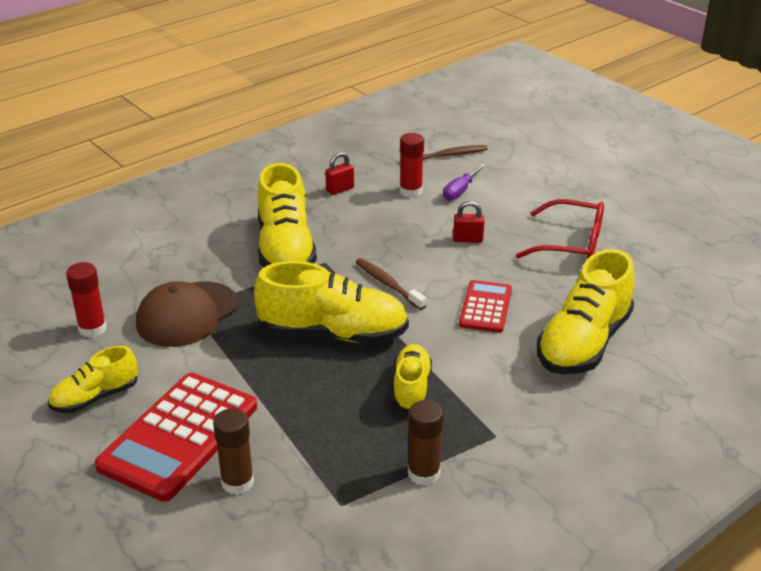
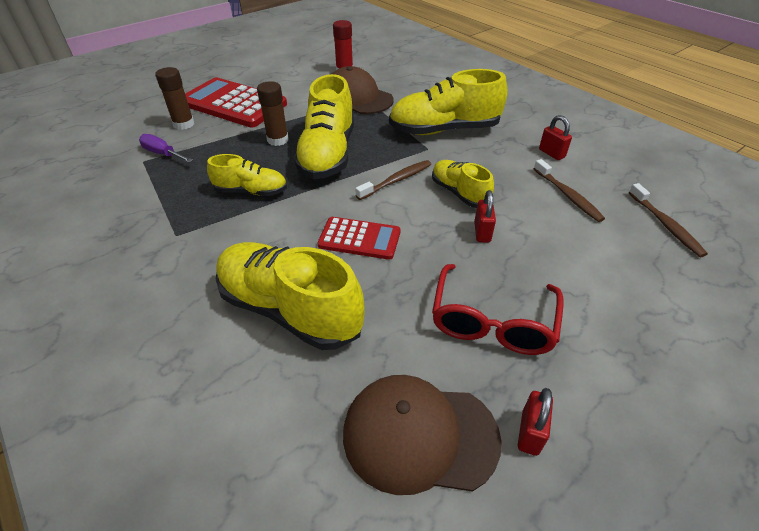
camera: 90 degrees right, 10 degrees up
(95, 397) = (278, 78): yellow shoe -> yellow shoe (459, 193)
(411, 191) = (567, 195): red glue stick -> brown toothbrush
(423, 473) = (152, 195): brown glue stick -> brown glue stick (278, 140)
(460, 191) = (584, 231): purple screwdriver -> purple screwdriver (162, 154)
(658, 239) = (530, 432): none -> red padlock
(675, 280) = (419, 435): none -> brown cap

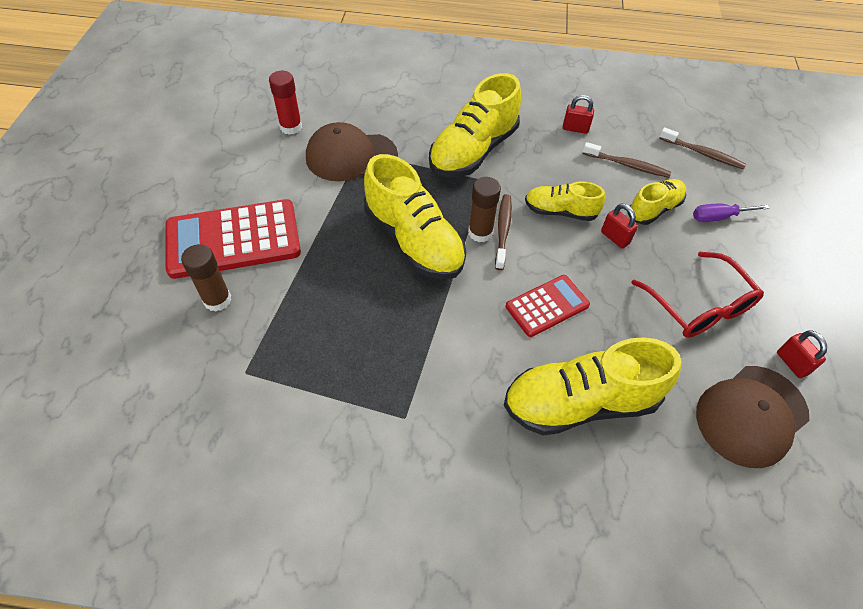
camera: 45 degrees left, 10 degrees up
(162, 154) = (253, 349): purple screwdriver -> purple screwdriver (718, 217)
(251, 191) = (404, 326): yellow shoe -> yellow shoe (654, 209)
(278, 140) = (346, 255): brown glue stick -> brown glue stick (480, 233)

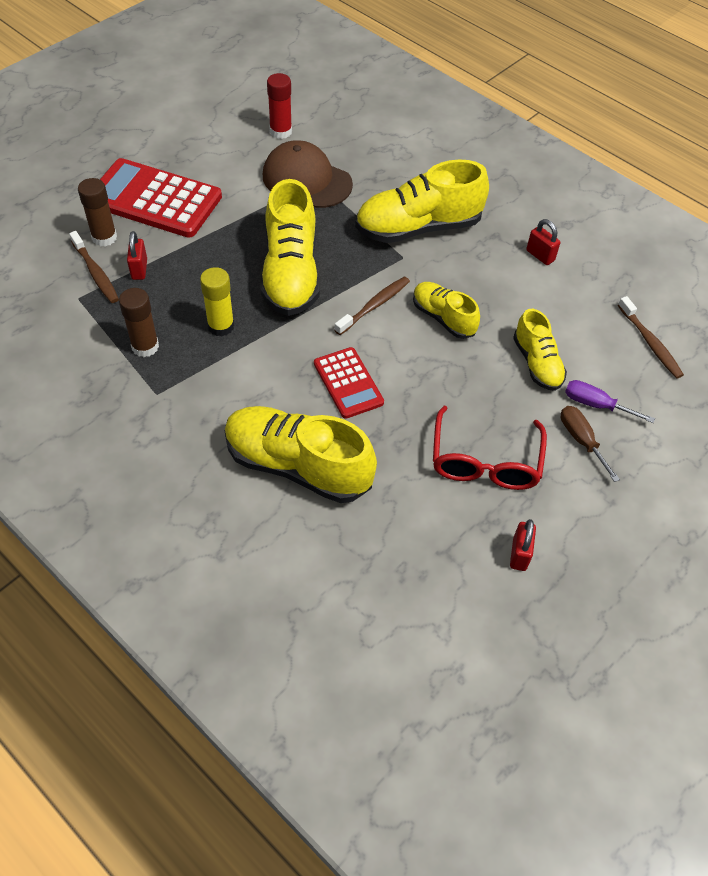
camera: 35 degrees right, 0 degrees up
(401, 320) = (221, 326): none -> yellow glue stick
(480, 233) = (353, 297): brown glue stick -> brown glue stick (145, 346)
(547, 306) = (348, 383): red calculator -> red calculator turned 60 degrees clockwise
(615, 238) = (470, 366): red padlock -> red padlock (139, 269)
(627, 165) = (556, 313): brown toothbrush -> brown toothbrush (96, 273)
(654, 209) = (537, 363): yellow shoe -> yellow shoe turned 75 degrees clockwise
(737, 249) = (581, 440): none -> brown screwdriver
(751, 415) = (432, 565): brown cap -> none

